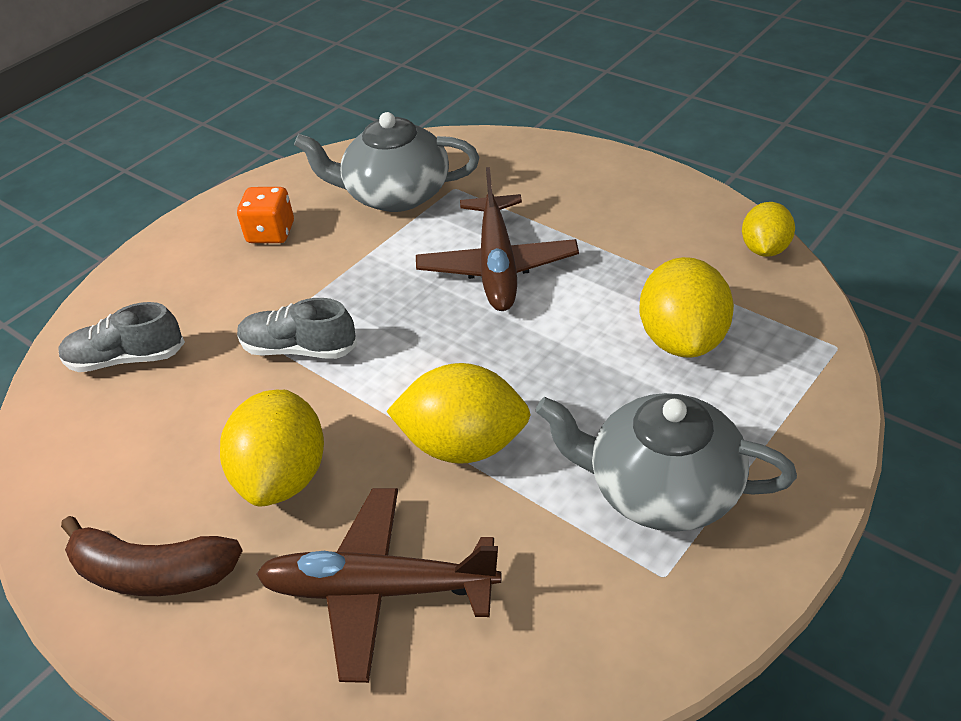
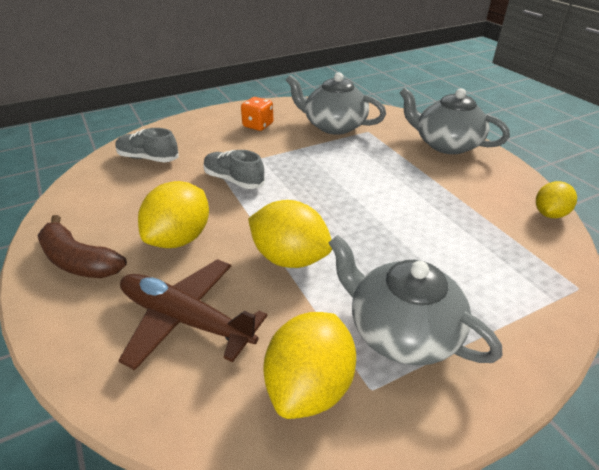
camera: 20 degrees right, 5 degrees down
(497, 265) = (369, 173): brown plane -> none
(581, 175) = (446, 144): none -> grey teapot
(682, 339) = (464, 247): yellow lemon -> yellow lemon (309, 386)

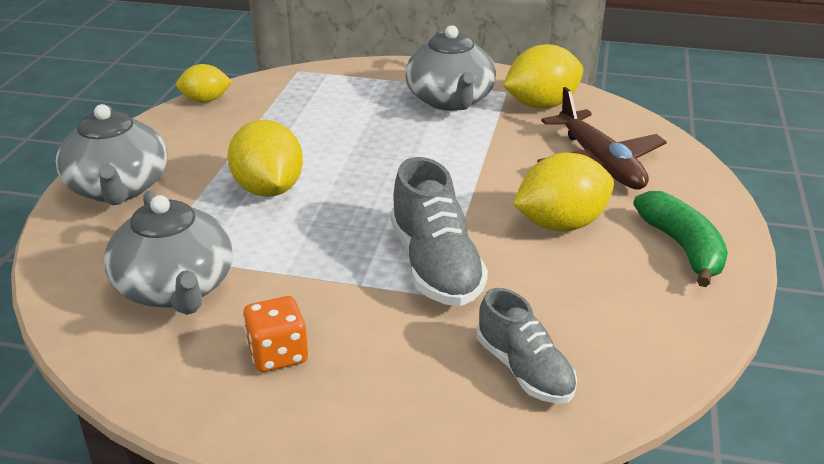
camera: 140 degrees left, 5 degrees down
(79, 261) = (682, 248): brown banana -> green banana
(234, 180) = (435, 266): grey shoe -> grey shoe, size x1.50
(290, 258) = (471, 164): yellow lemon -> yellow lemon (268, 189)

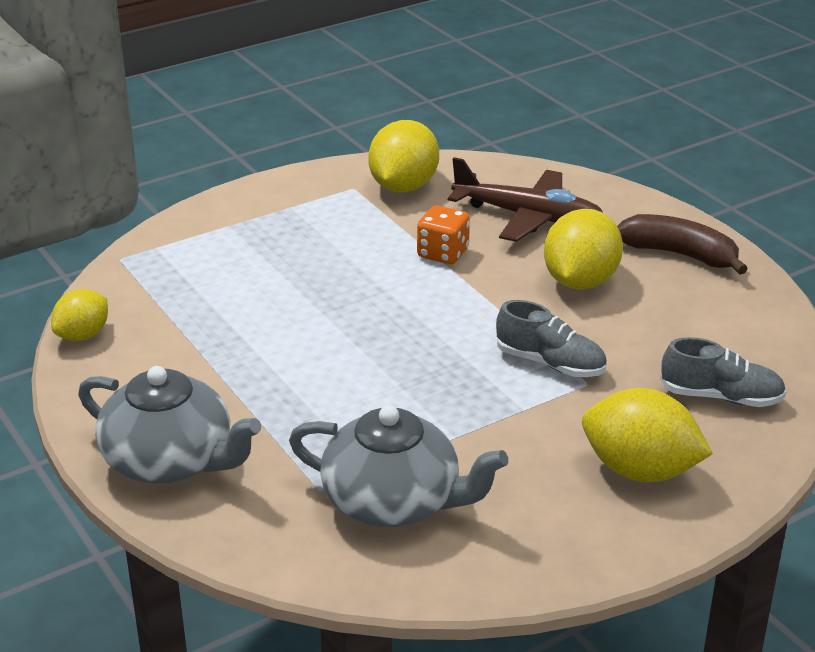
camera: 45 degrees left, 0 degrees up
(268, 189) = (312, 381): yellow lemon -> yellow lemon (640, 471)
(278, 354) = (558, 493): orange dice -> orange dice (443, 253)
(435, 266) = (550, 363): grey shoe -> grey shoe, size x0.67
(450, 100) = (321, 219): grey teapot -> none
(682, 248) = (680, 254): green banana -> brown banana

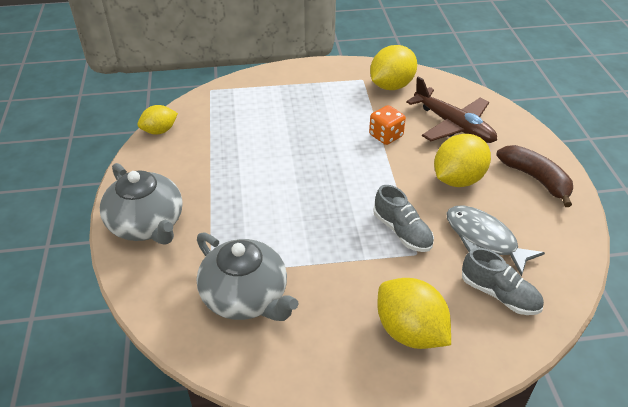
camera: 25 degrees right, 10 degrees up
(661, 341) = (484, 239): none -> grey fish

